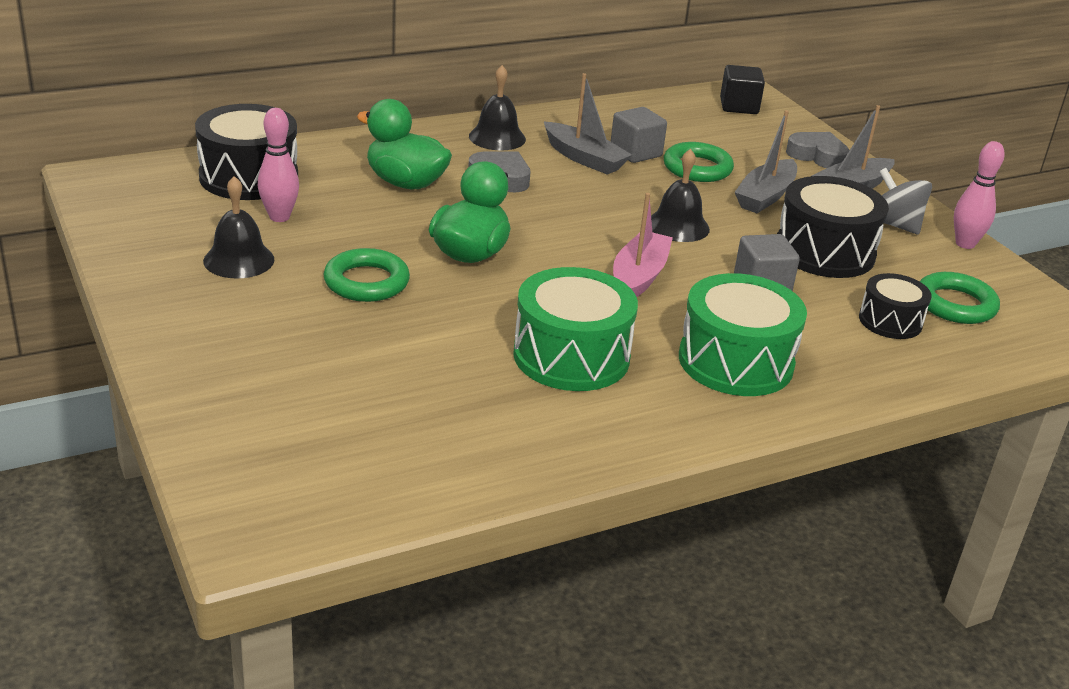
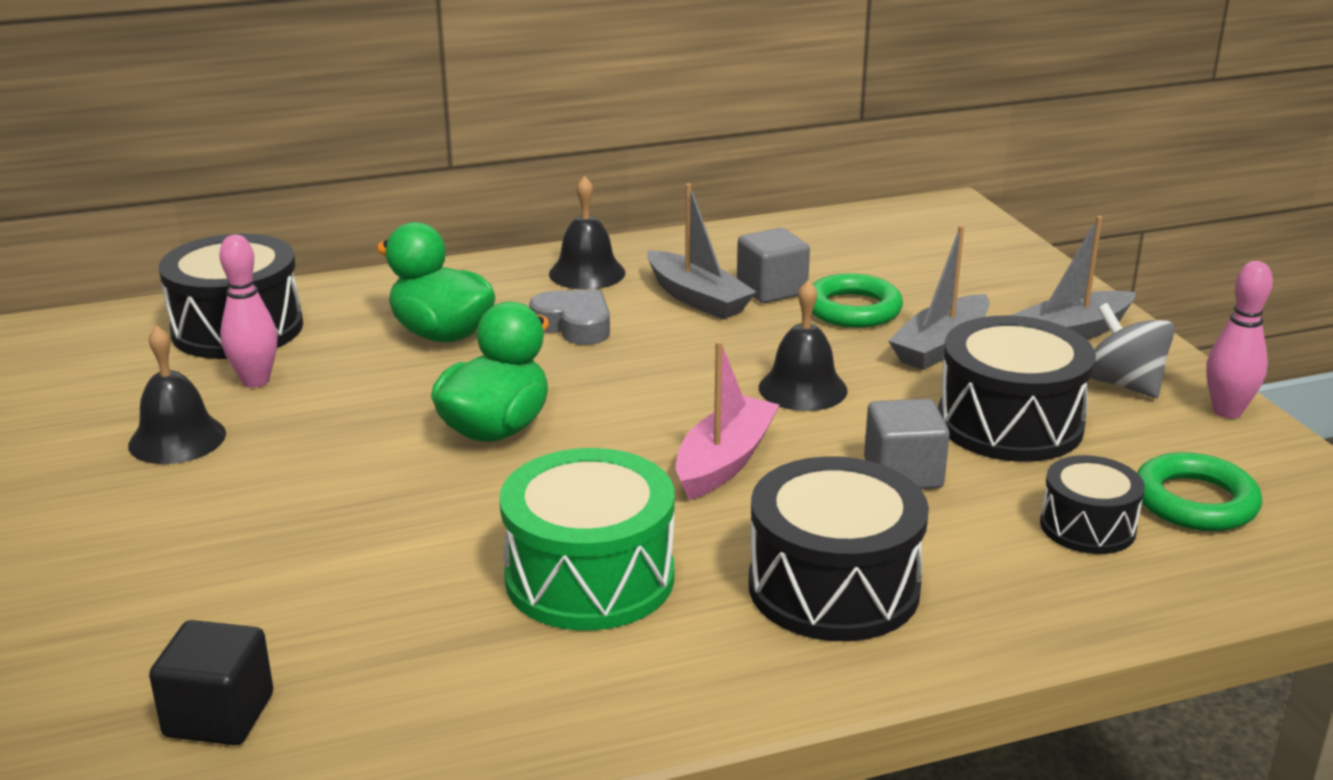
camera: 10 degrees right, 5 degrees down
(366, 282) = (337, 469): green ring -> none
(735, 361) = (833, 587): green drum -> black drum
(739, 106) = (934, 227): black cube -> black cube (219, 715)
(817, 156) = (1030, 290): grey heart -> none

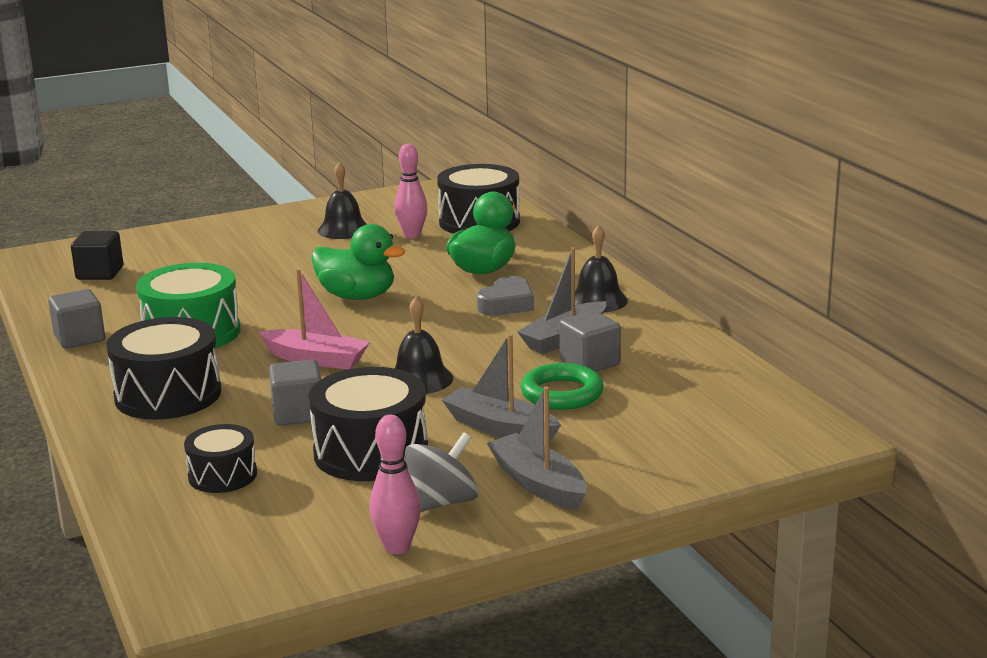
camera: 85 degrees right, 5 degrees down
(571, 708) = (79, 338): none -> grey cube
(1195, 501) = (251, 519): green ring -> none

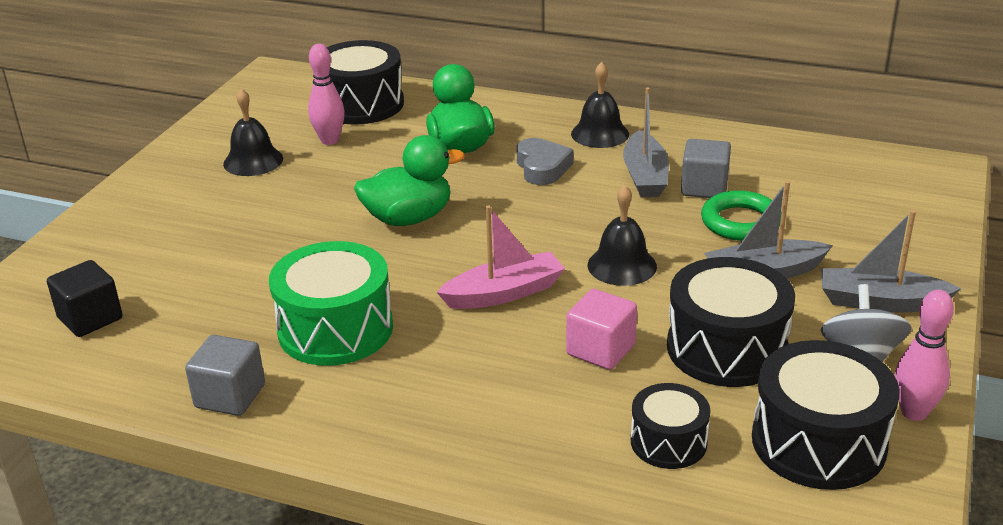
camera: 45 degrees left, 10 degrees up
(168, 395) = (452, 400): black drum -> black drum (818, 442)
(298, 414) = (600, 350): grey cube -> pink cube

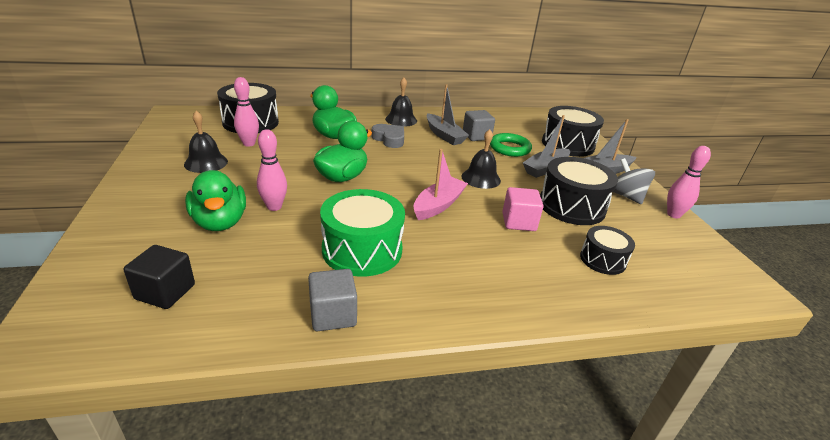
camera: 35 degrees left, 0 degrees up
(204, 249) = (220, 222): none -> green duck
(282, 243) = (274, 207): none -> pink bowling pin
(818, 442) = (658, 239): black drum -> black drum (567, 144)

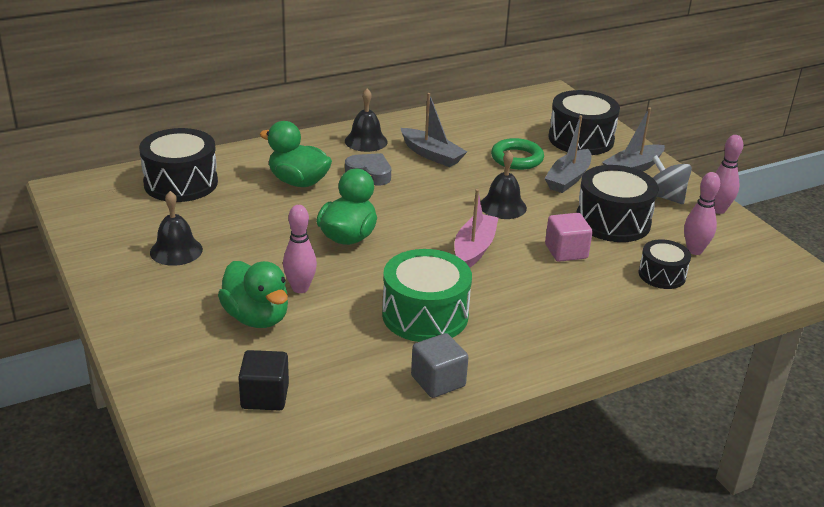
camera: 15 degrees left, 0 degrees up
(249, 144) = (205, 214): pink bowling pin -> pink bowling pin (694, 250)
(476, 136) = (470, 148): grey cube -> none

